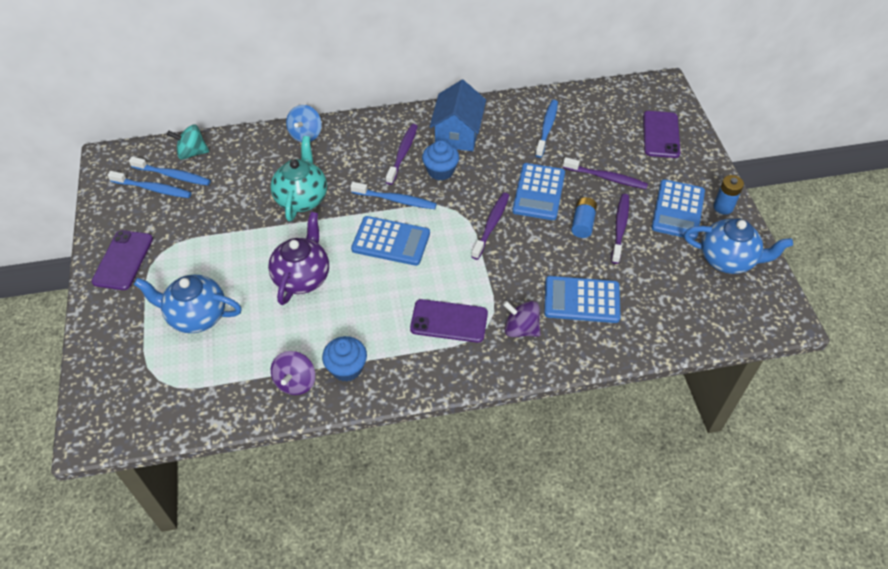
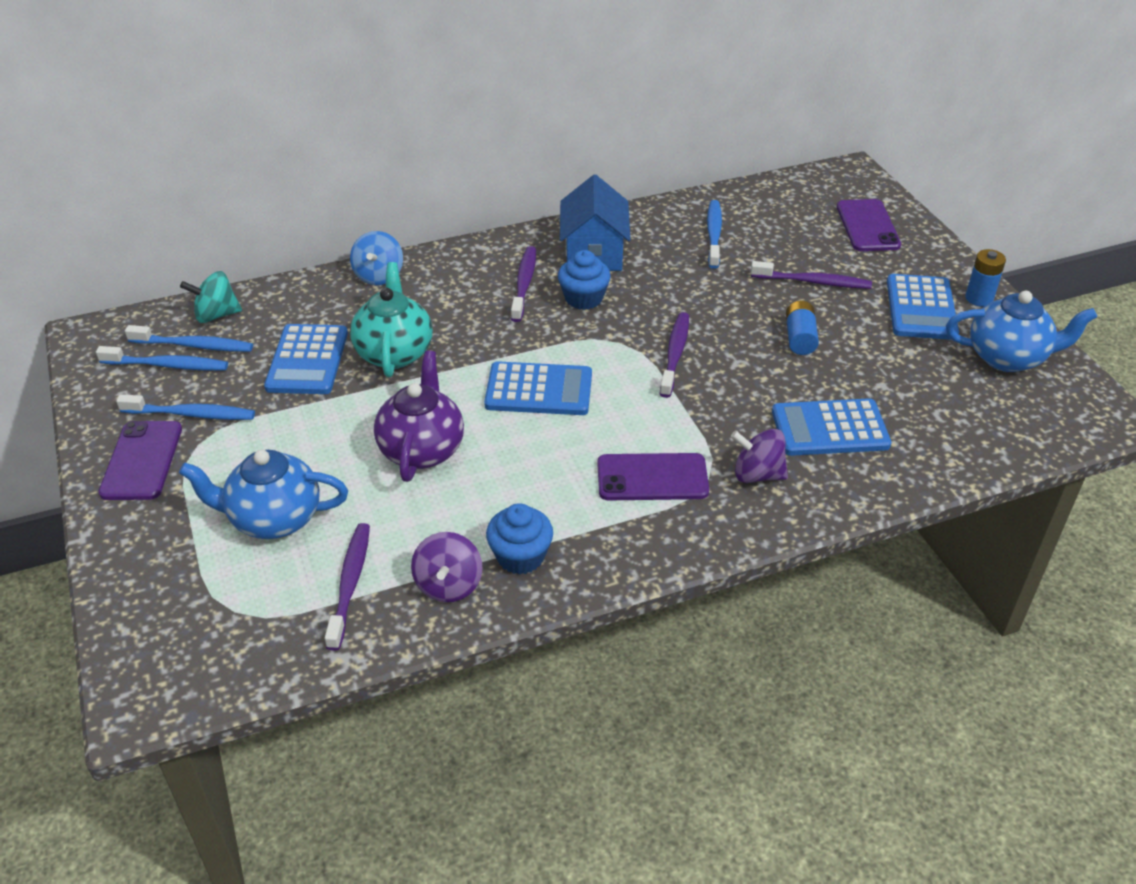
camera: 10 degrees left, 10 degrees down
(396, 200) = (531, 339): blue toothbrush -> blue toothbrush (191, 414)
(539, 192) = (727, 308): blue calculator -> blue calculator (307, 360)
(620, 227) = (851, 337): purple toothbrush -> purple toothbrush (350, 583)

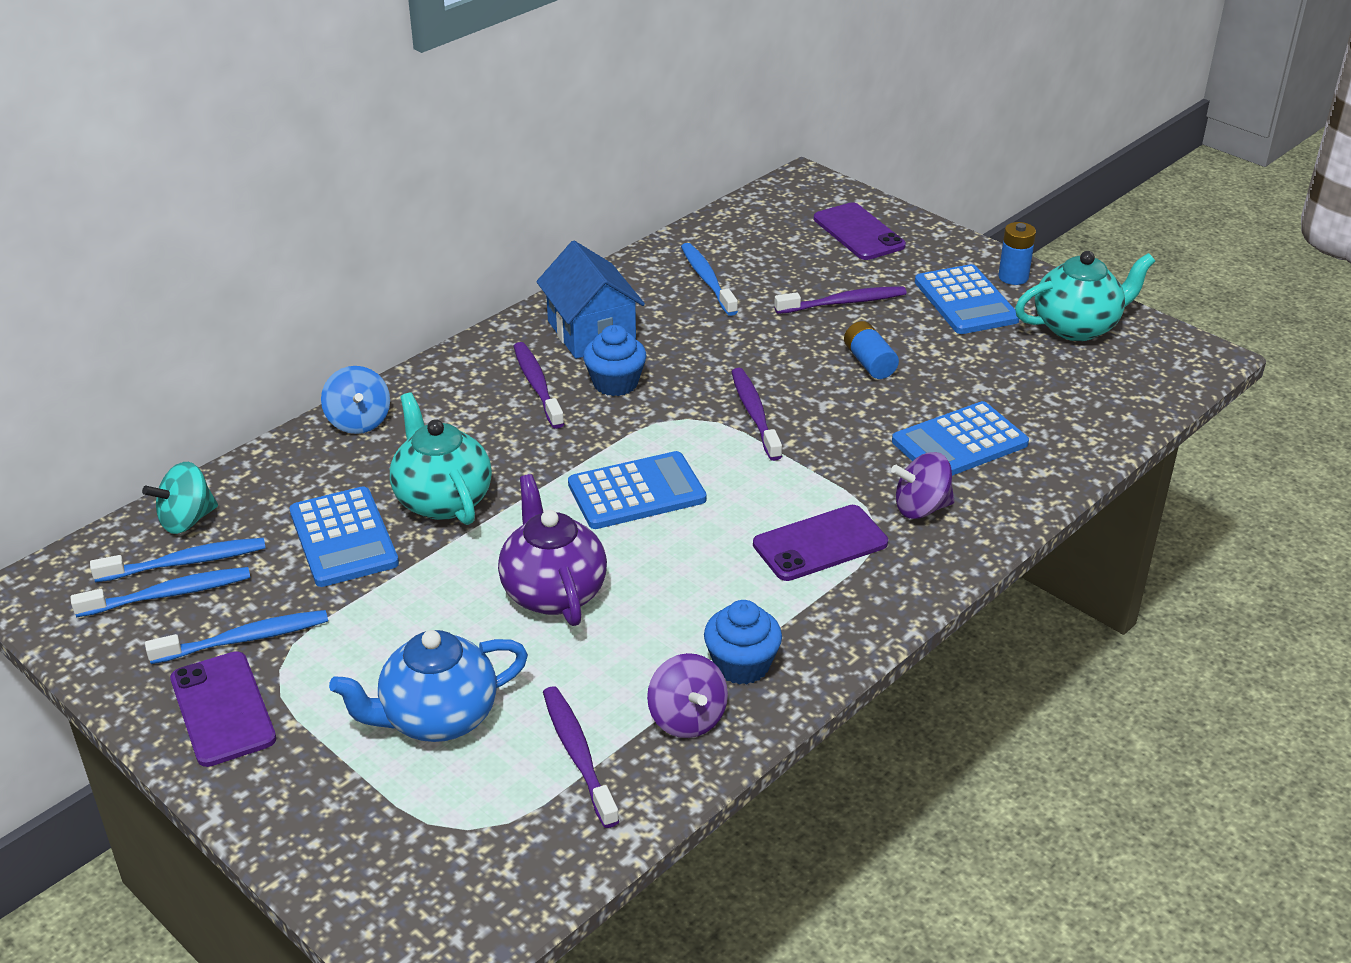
camera: 25 degrees left, 5 degrees down
(1007, 357) = (1077, 327): blue teapot -> turquoise teapot

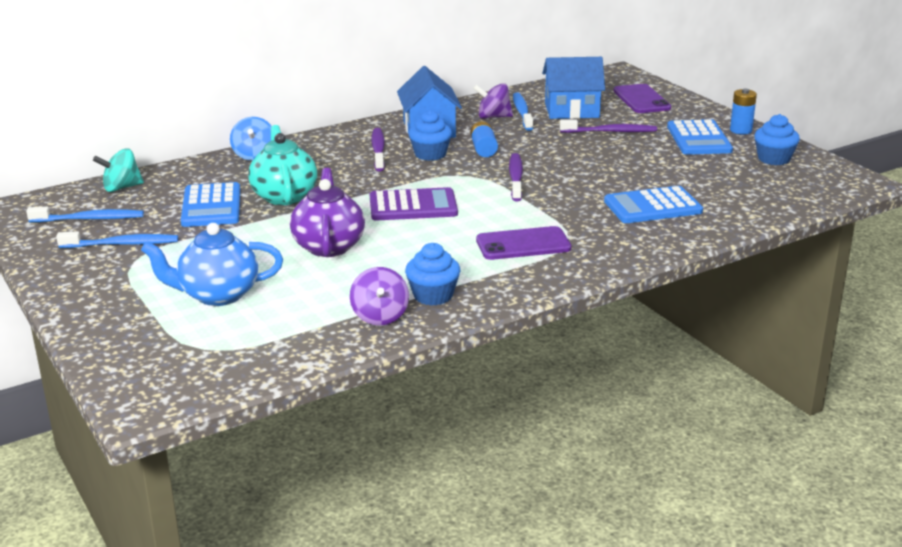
camera: 15 degrees right, 10 degrees down
(186, 562) = (109, 206): blue toothbrush -> none
(223, 709) = (89, 274): purple phone -> none
(578, 754) = (297, 324): purple toothbrush -> none
(636, 492) = (413, 206): blue calculator -> purple calculator
(773, 267) = (572, 110): none -> blue house
(869, 362) = (611, 162): blue battery -> blue battery (483, 149)
(921, 508) = (605, 235): purple spinning top -> purple spinning top (493, 117)
(1077, 327) = (774, 159): turquoise teapot -> blue cupcake

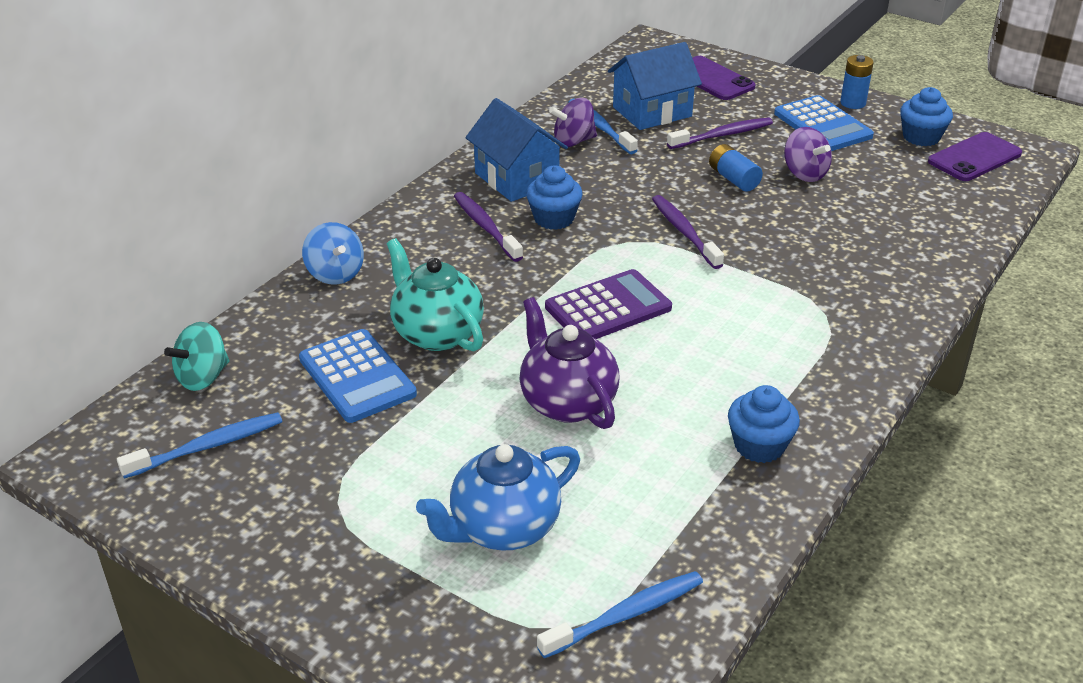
camera: 25 degrees left, 10 degrees up
(122, 244) = (295, 479): blue toothbrush -> blue toothbrush (626, 615)
(380, 316) = (730, 499): purple spinning top -> purple spinning top (804, 174)
(483, 149) = (607, 195): blue battery -> blue battery (733, 179)
(523, 244) = (784, 334): purple phone -> purple phone (974, 157)
(652, 206) = (866, 238): blue calculator -> none

